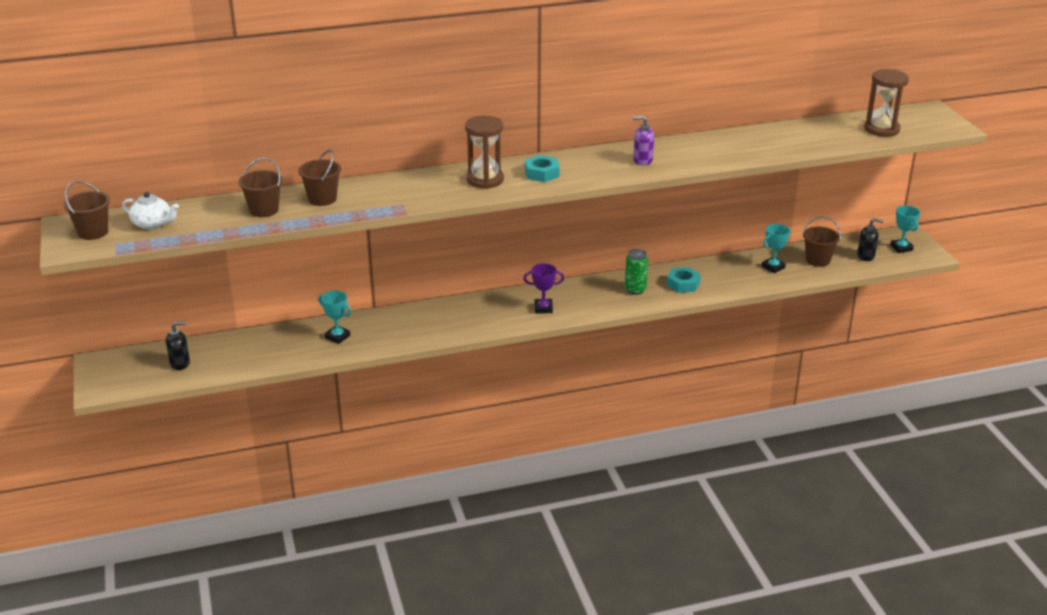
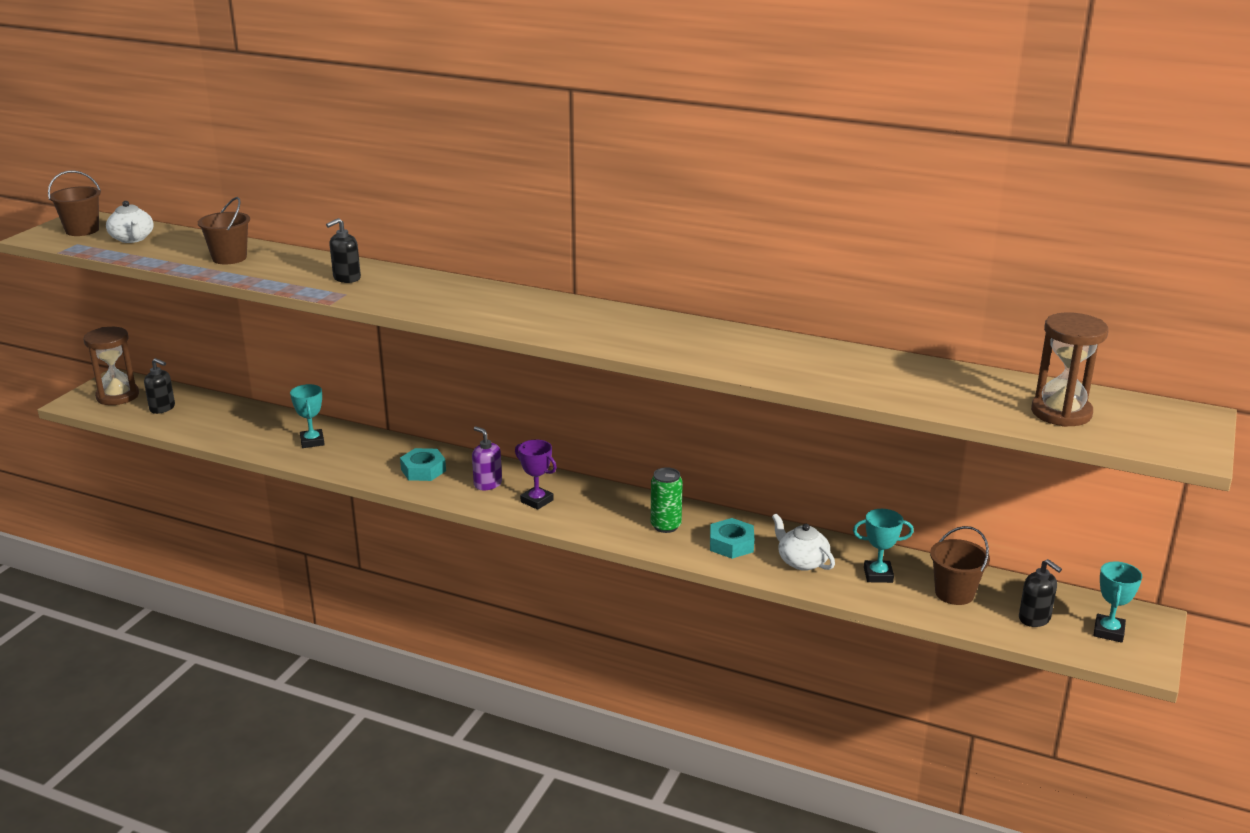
camera: 40 degrees right, 5 degrees down
(322, 199) = (292, 265): brown bucket -> none
(379, 194) = (346, 278): none -> black soap dispenser
(485, 180) = (464, 300): brown hourglass -> brown hourglass (118, 396)
(542, 173) = (532, 314): turquoise nut -> turquoise nut (423, 470)
(642, 160) = (665, 339): purple soap dispenser -> purple soap dispenser (487, 484)
(729, 277) = (802, 561): none -> white teapot

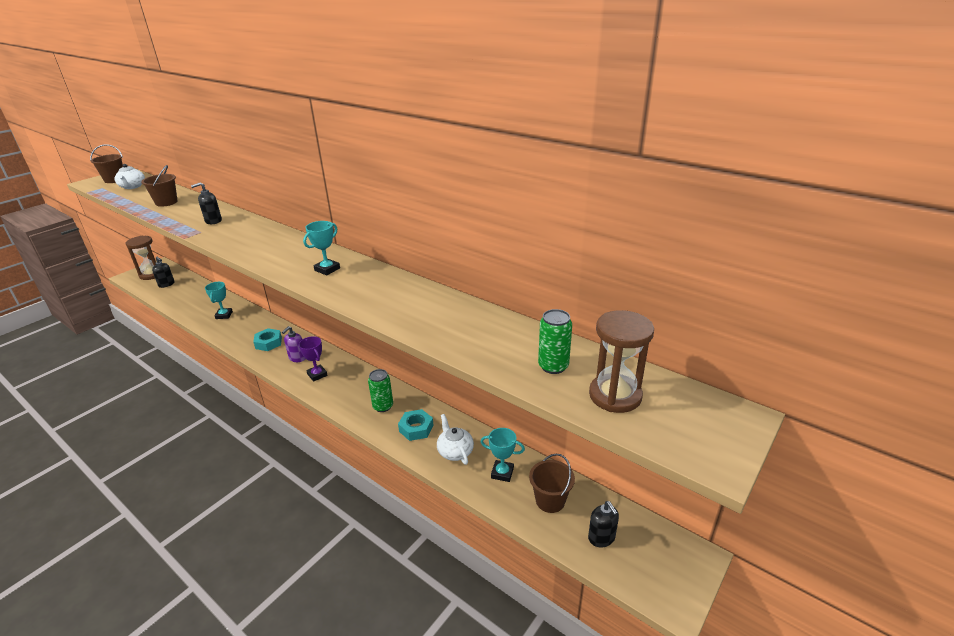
camera: 15 degrees right, 5 degrees up
(487, 484) = (297, 358): purple soap dispenser -> purple soap dispenser turned 120 degrees counterclockwise
(976, 395) = (553, 366): none -> green can
(1108, 631) = (657, 564): turquoise trophy -> turquoise trophy (327, 269)

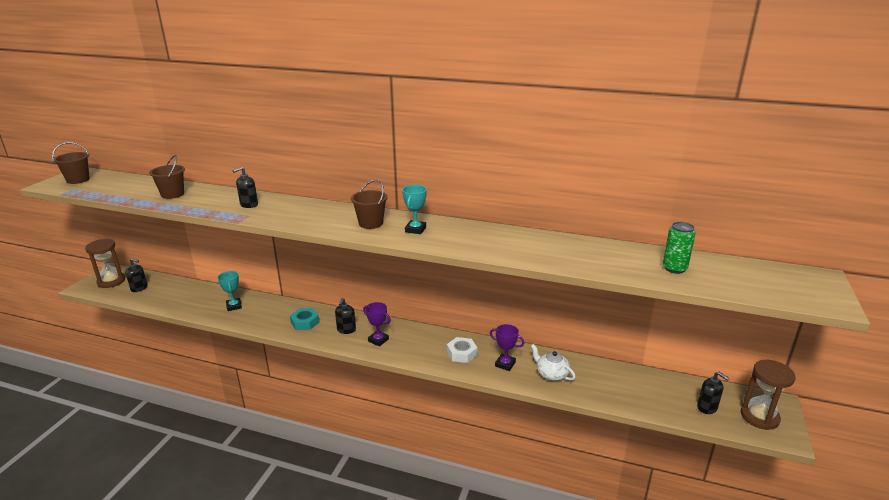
camera: 20 degrees left, 5 degrees down
(132, 187) = (110, 184): white teapot -> none
(297, 358) = (346, 330): purple soap dispenser -> black soap dispenser
(383, 406) = (462, 353): green can -> white nut
(416, 428) = (505, 364): turquoise nut -> purple trophy
(502, 473) = (601, 381): turquoise trophy -> none
(550, 500) = (652, 392): brown bucket -> brown bucket (371, 223)
(615, 395) = (734, 279): brown hourglass -> brown hourglass (759, 417)

